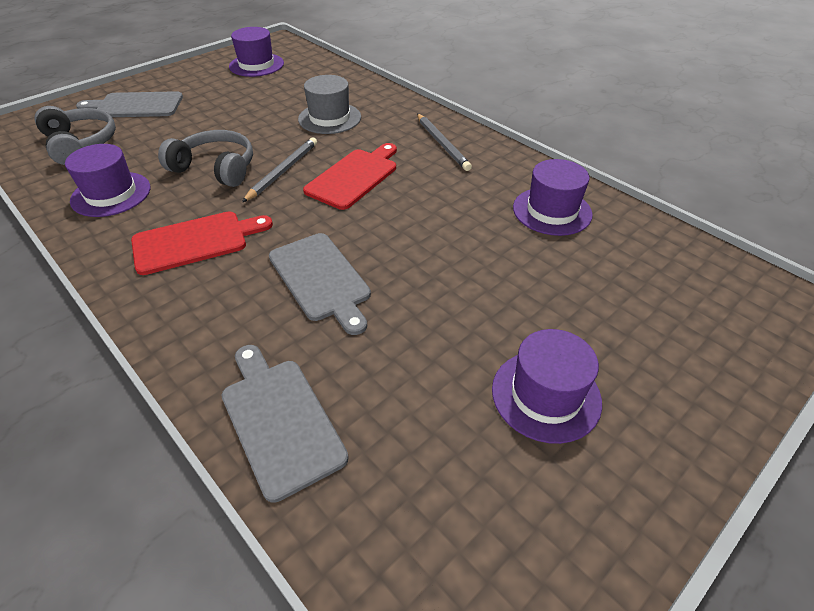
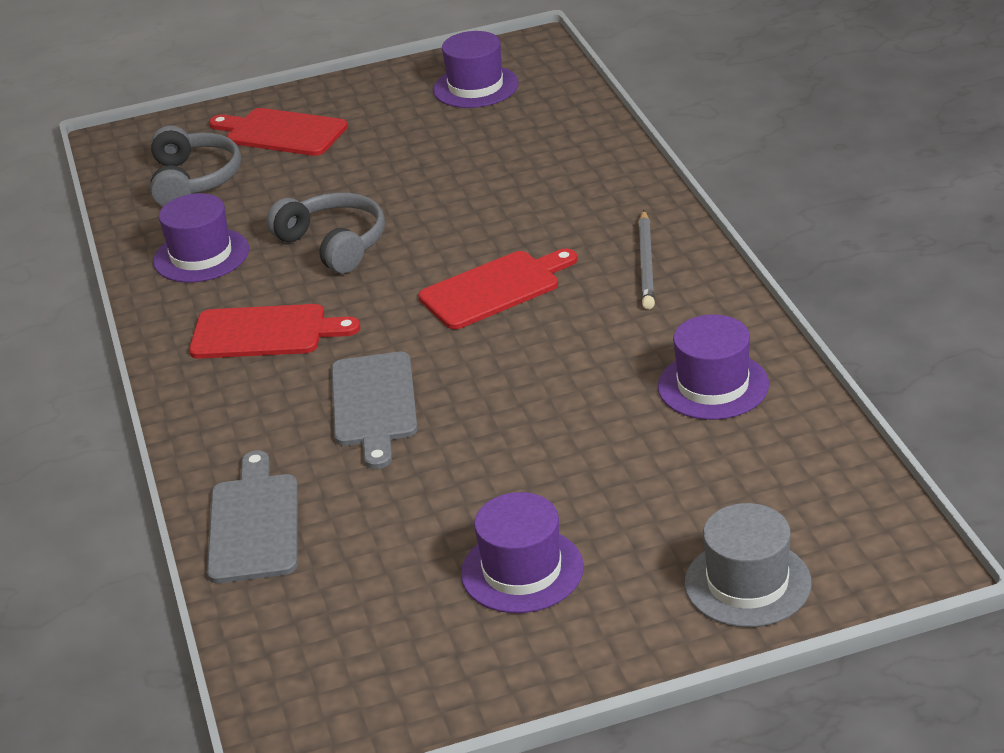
camera: 30 degrees right, 10 degrees down
(136, 106) = (282, 132): grey cutting board -> red cutting board
(283, 171) = (411, 264): grey pencil -> none
(329, 118) = (521, 195): grey hat -> grey hat (747, 583)

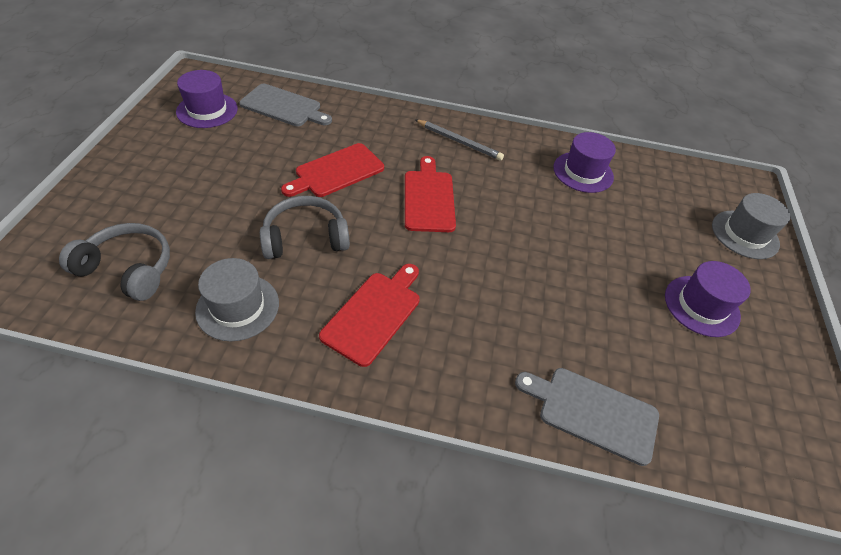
camera: 70 degrees left, 15 degrees up
(201, 255) = (238, 307): purple hat -> grey hat
(282, 132) = (133, 201): red cutting board -> red cutting board (336, 171)
(374, 404) = (502, 297): grey cutting board -> grey cutting board (283, 107)

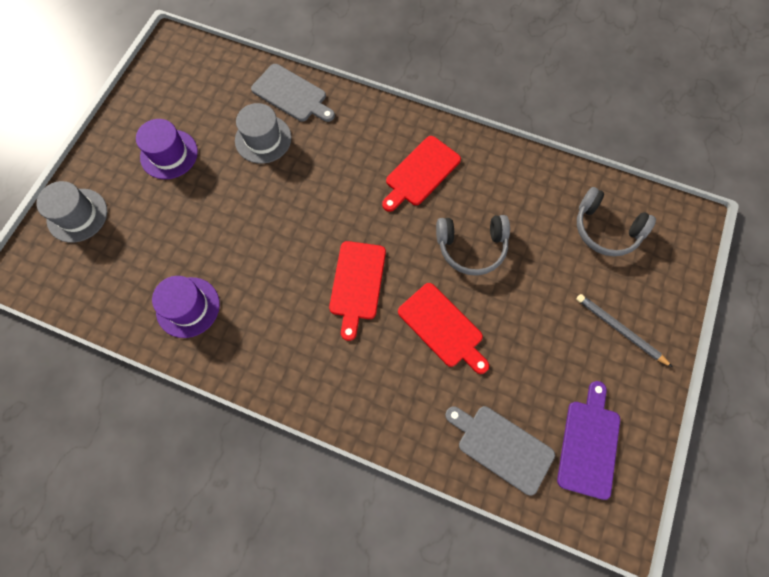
camera: 165 degrees left, 20 degrees up
(207, 110) = (589, 444): purple hat -> purple cutting board
(238, 307) = (518, 188): grey hat -> grey hat (263, 139)
(336, 171) = (442, 327): red cutting board -> red cutting board turned 75 degrees clockwise
(459, 142) = (306, 366): grey pencil -> grey pencil (620, 330)

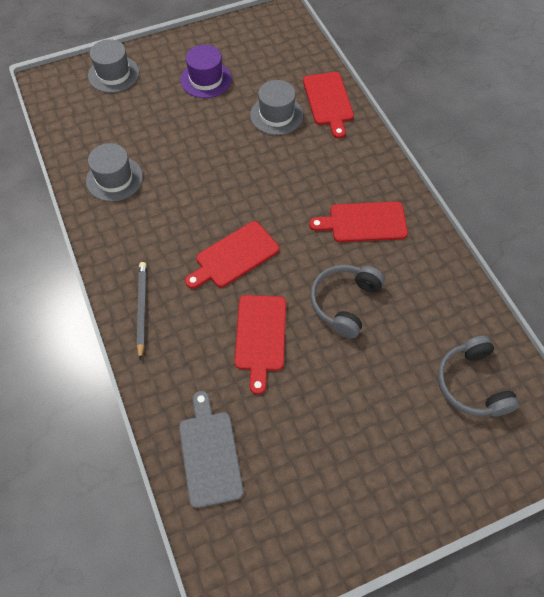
camera: 45 degrees right, 10 degrees down
(188, 307) = (114, 179): purple hat -> grey hat
(291, 94) = (328, 101): grey cutting board -> red cutting board
(471, 247) = (344, 303): grey headphones -> grey headphones turned 75 degrees clockwise
(589, 444) = (275, 518): purple cutting board -> none
(620, 330) = (397, 465): grey pencil -> grey pencil (142, 309)

